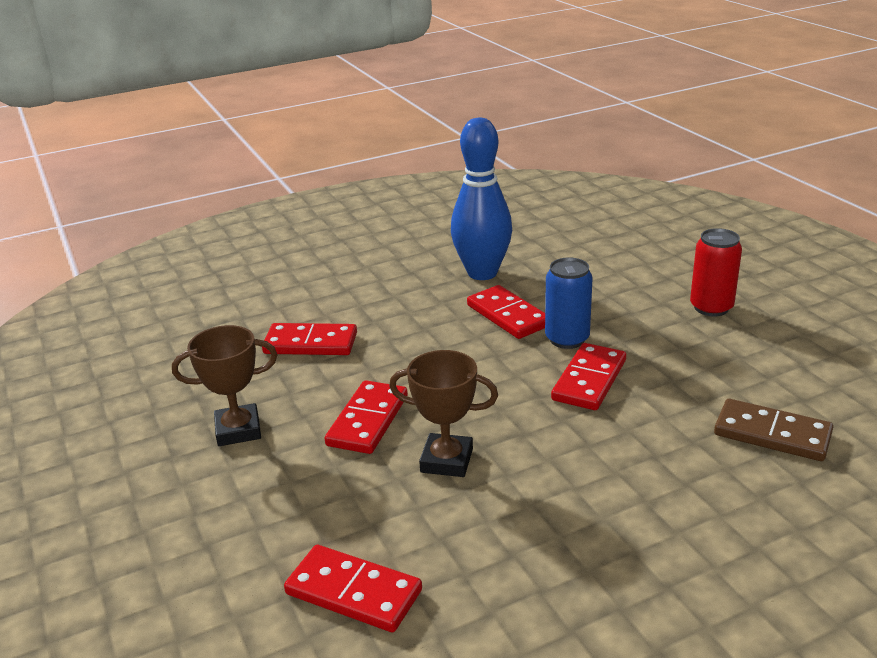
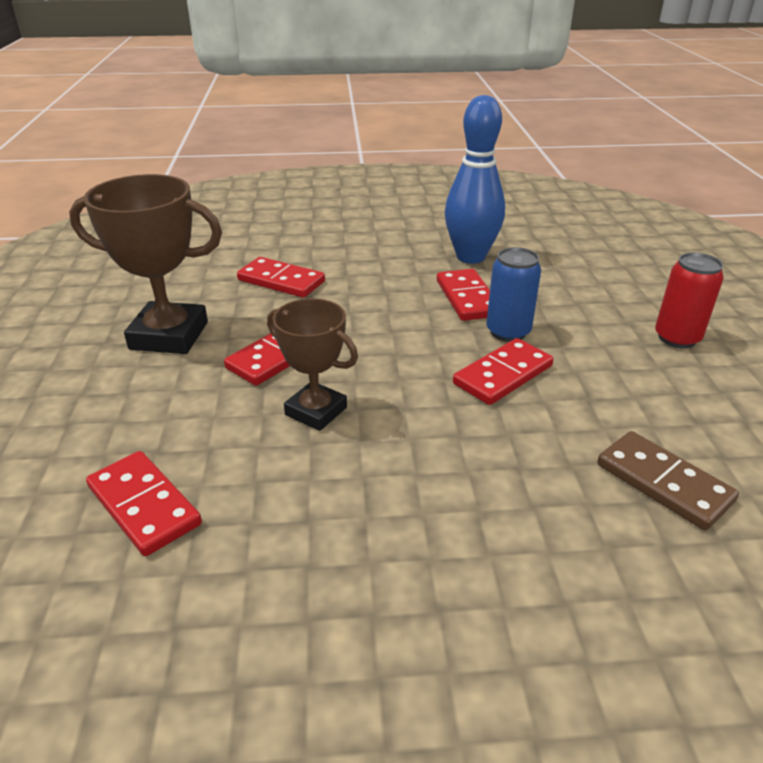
camera: 20 degrees right, 5 degrees up
(238, 430) = (169, 335): brown trophy -> brown trophy, size x1.56

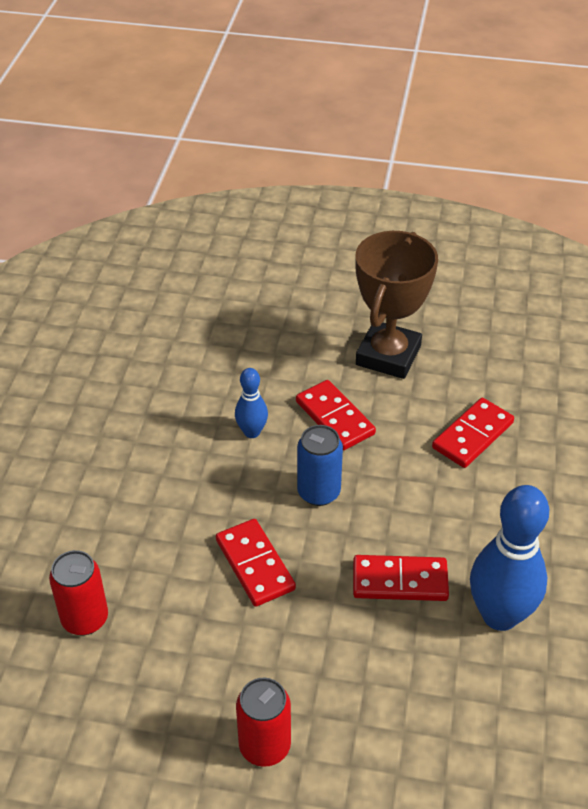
camera: 105 degrees right, 10 degrees up
(144, 505) = (191, 343): red domino -> none
(316, 411) = (252, 432): brown trophy -> blue bowling pin
(508, 332) = (323, 594): blue can -> blue can (318, 492)
(663, 483) = (85, 619): brown domino -> red can

